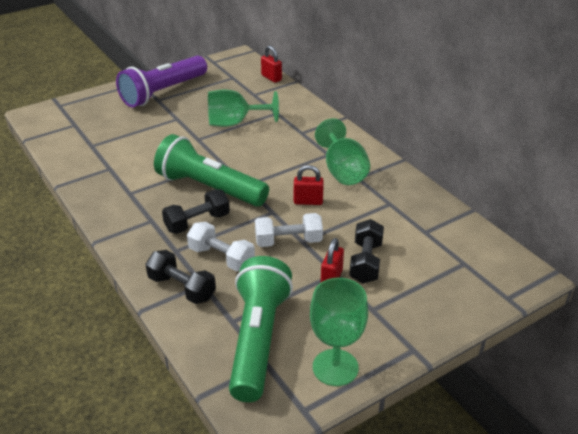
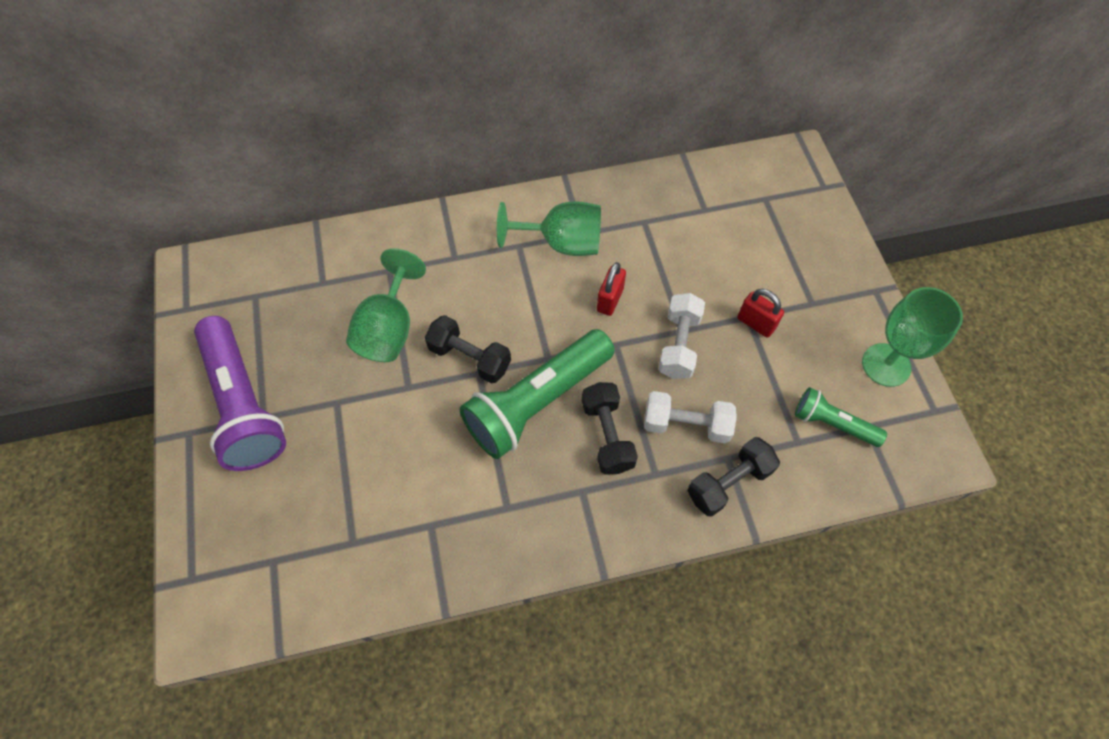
camera: 70 degrees left, 25 degrees up
(221, 257) = (686, 425): white dumbbell -> white dumbbell turned 45 degrees clockwise
(258, 339) = (832, 423): green flashlight -> green flashlight, size x0.52
(271, 78) = (287, 247): red padlock -> none
(365, 262) = (738, 282): black dumbbell -> black dumbbell (469, 358)

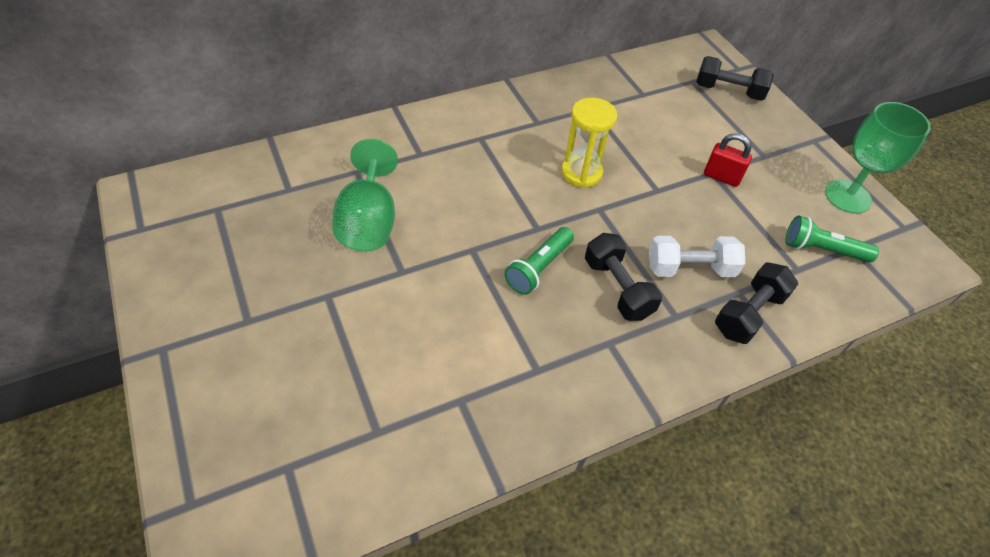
camera: 15 degrees left, 10 degrees down
(244, 405) = (223, 311): purple flashlight -> none
(469, 358) = (459, 237): black dumbbell -> black dumbbell (728, 91)
(537, 402) = (538, 268): green flashlight -> green flashlight, size x0.52
(562, 243) = (521, 132): green goblet -> none
(610, 300) = (581, 173): red padlock -> yellow hourglass
(679, 345) = (658, 202): white dumbbell -> none

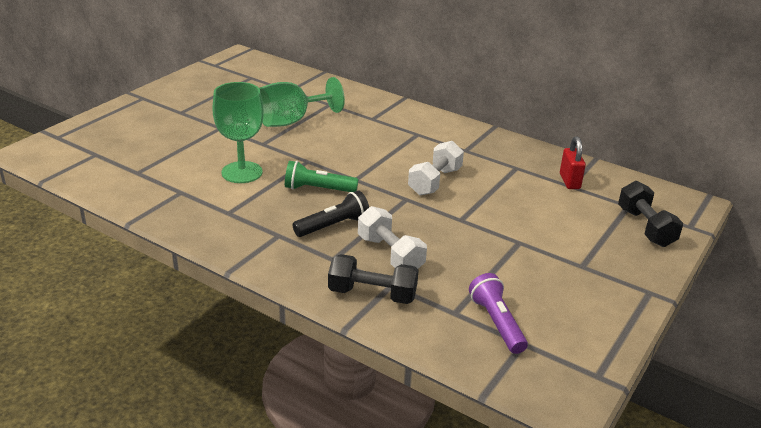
camera: 60 degrees right, 20 degrees down
(581, 173) = (435, 181): yellow hourglass -> white dumbbell
(617, 288) = (333, 226): black dumbbell -> black flashlight
(721, 177) = (520, 247): red padlock -> red padlock (569, 181)
(822, 250) = (497, 323): green flashlight -> purple flashlight
(847, 196) = (593, 328): green goblet -> green goblet (242, 172)

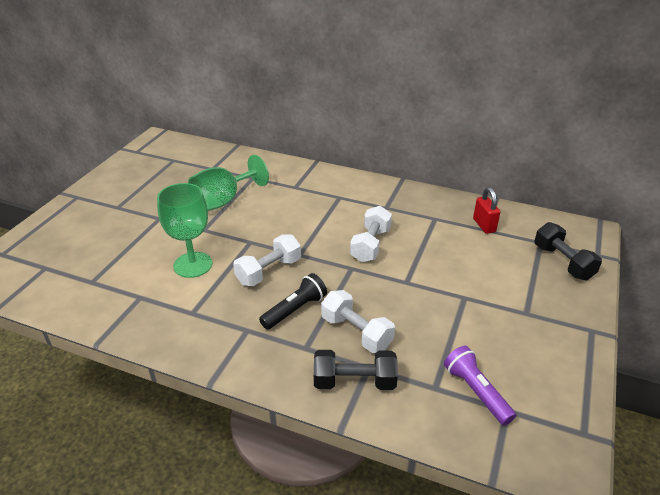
camera: 10 degrees left, 5 degrees up
(318, 189) = (269, 271): green flashlight -> white dumbbell

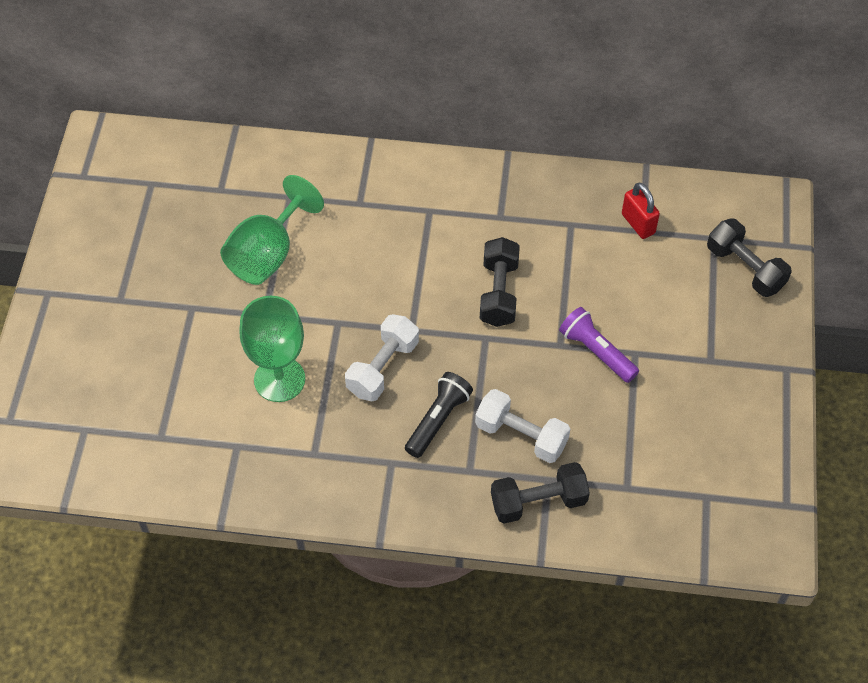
camera: 15 degrees left, 20 degrees up
(370, 245) = (499, 292): white dumbbell -> black dumbbell
(476, 391) = (671, 482): purple flashlight -> purple flashlight (596, 351)

